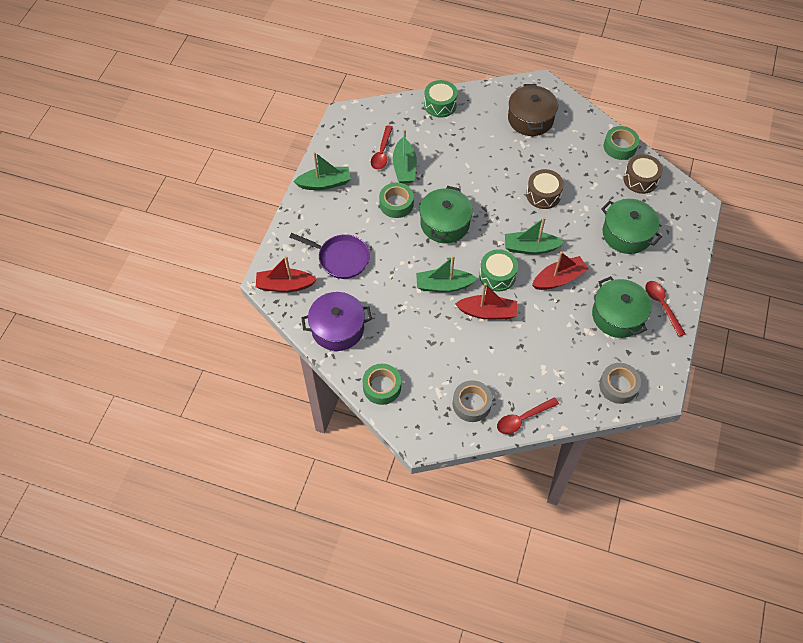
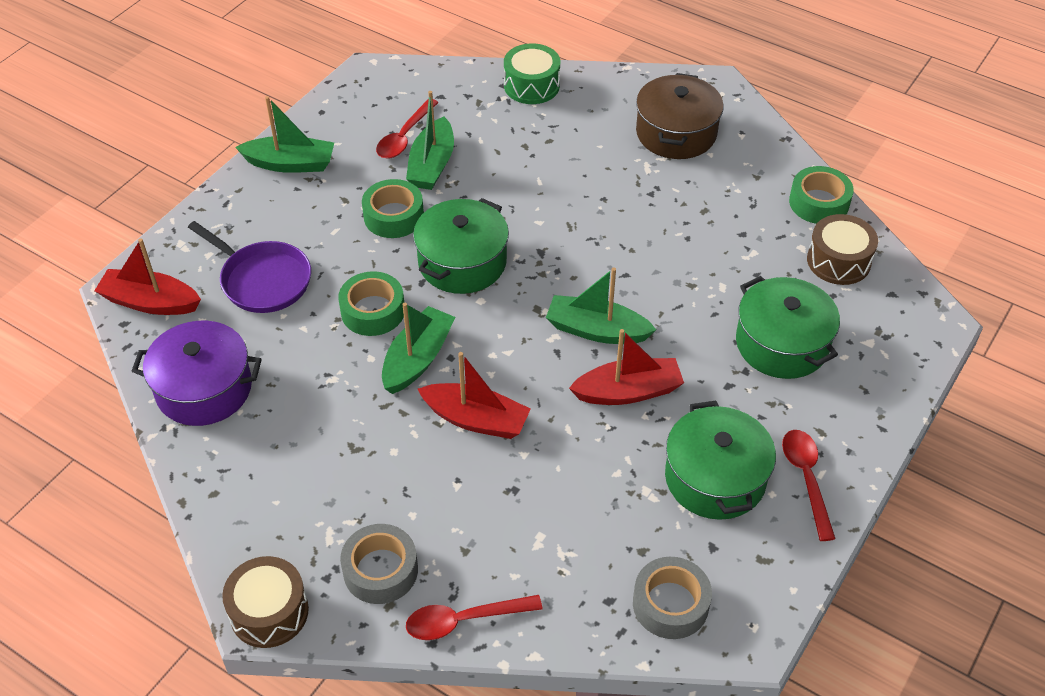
camera: 15 degrees right, 10 degrees down
(382, 387) = (233, 502): green tape -> green tape (373, 311)
(443, 285) = (417, 359): green boat -> green boat turned 105 degrees clockwise
(497, 275) = (519, 363): green drum -> none
(543, 195) = (653, 251): brown drum -> brown drum (269, 612)

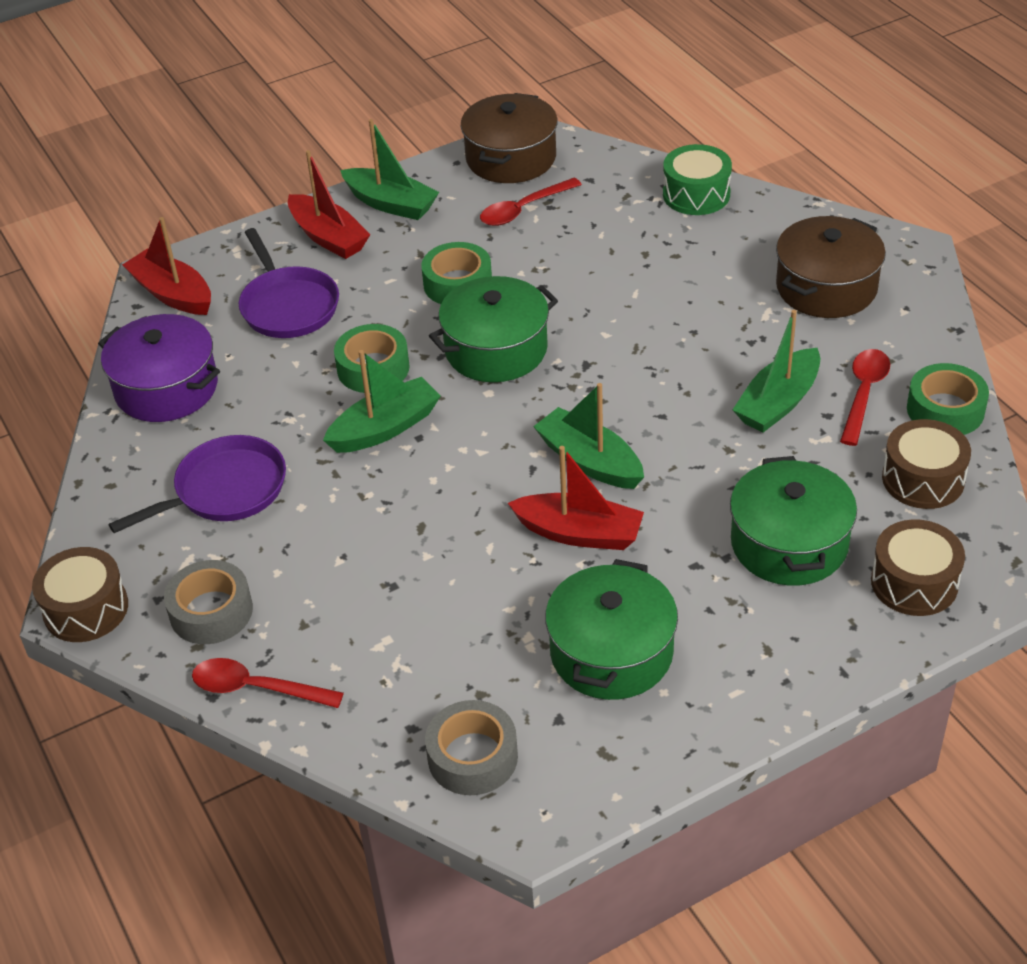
camera: 30 degrees right, 5 degrees down
(319, 460) = (225, 490): none -> purple pan
(364, 95) = (511, 158): none -> brown pot
(432, 165) = (532, 245): green boat -> green boat (778, 403)
(476, 419) = (402, 505): red boat -> red boat (328, 237)
(806, 479) = (714, 691): red spoon -> red spoon (863, 393)
(883, 342) = (914, 582): none -> brown drum

